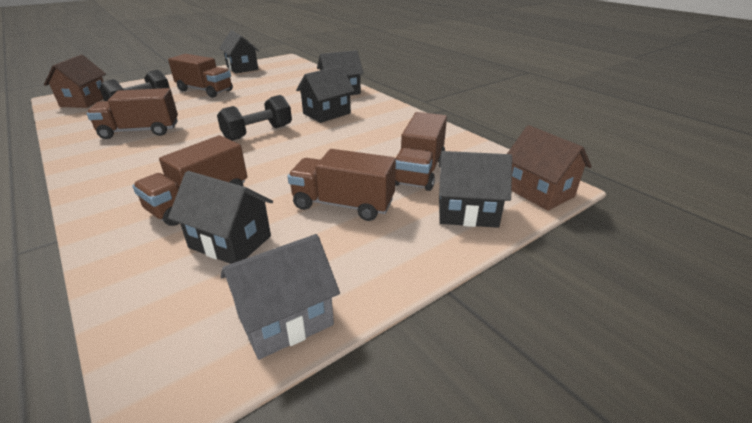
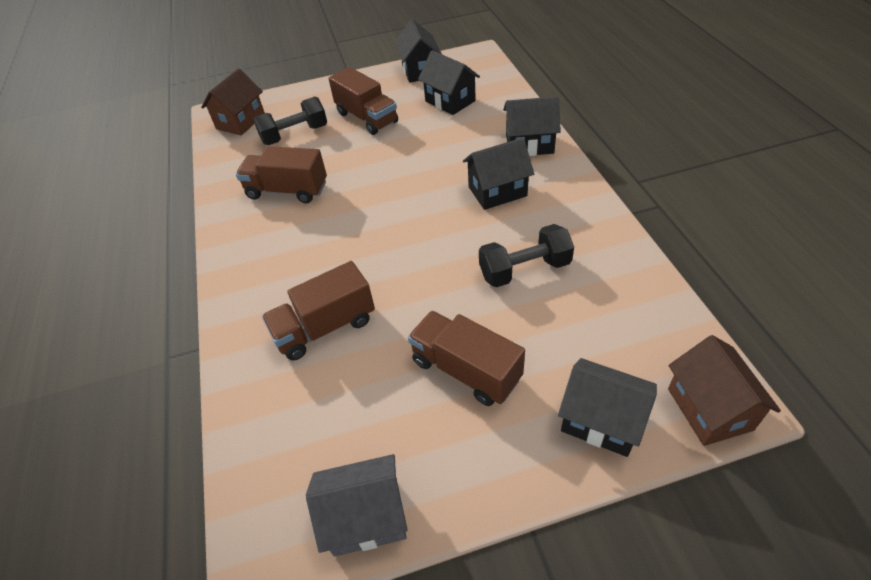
camera: 25 degrees right, 15 degrees up
(230, 242) = (341, 398): black house -> black house (450, 101)
(258, 133) = (407, 218): black dumbbell -> black dumbbell (524, 270)
(419, 171) = (572, 332): brown truck -> none

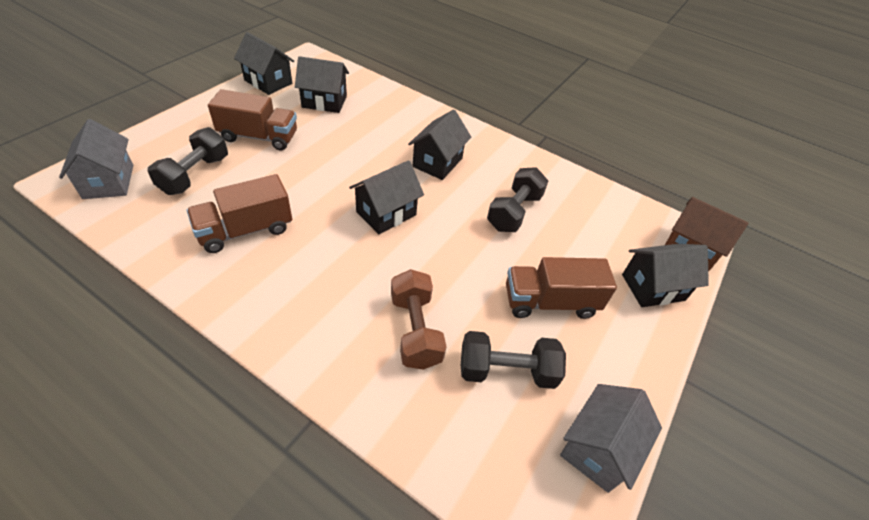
camera: 50 degrees left, 0 degrees up
(240, 121) = (108, 181): brown house -> grey house
(325, 327) = (415, 330): brown truck -> brown dumbbell
(360, 403) = (506, 371): none -> black dumbbell
(529, 144) = (424, 119): black house -> black house (386, 213)

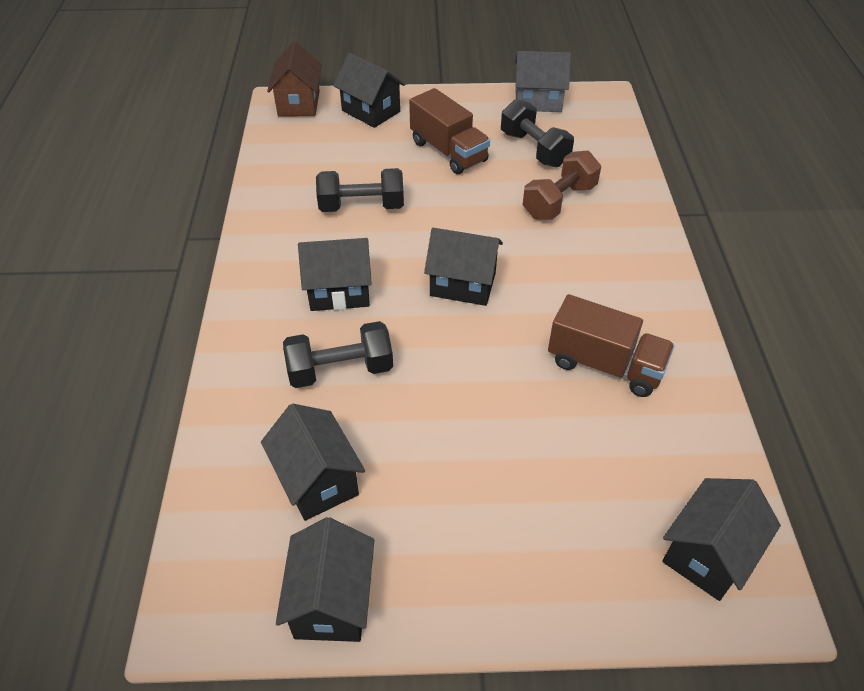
camera: 120 degrees left, 0 degrees up
(108, 181) = (708, 554): grey house -> black house
(195, 175) = (599, 480): black dumbbell -> black dumbbell (340, 370)
(259, 137) = (470, 484): brown truck -> none

